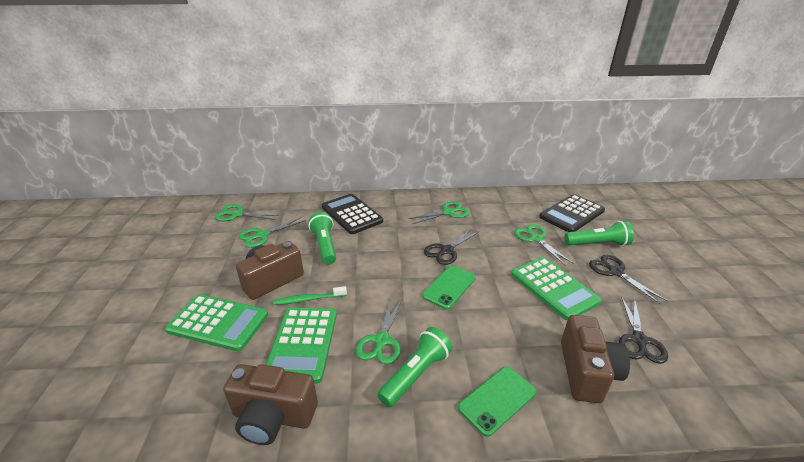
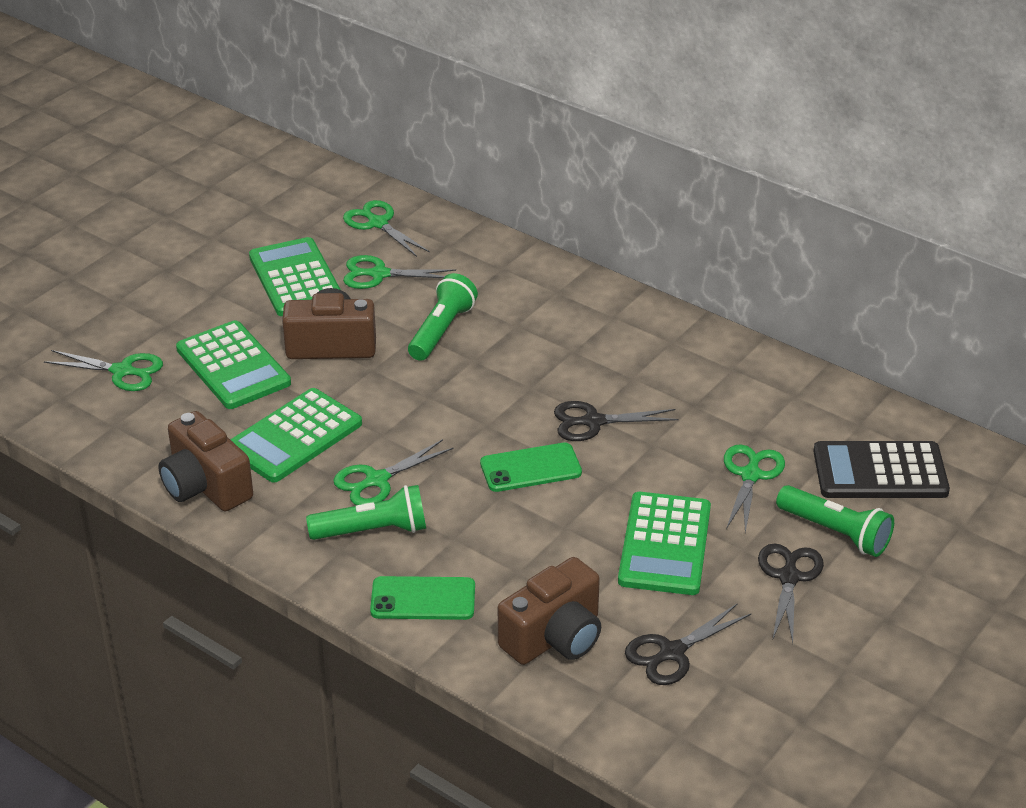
camera: 40 degrees right, 5 degrees up
(214, 257) = (295, 278): none -> green calculator
(309, 299) = (349, 392): green toothbrush -> none
(351, 214) = (532, 299): black calculator -> none
(448, 212) = (679, 368): green scissors -> green scissors (123, 371)

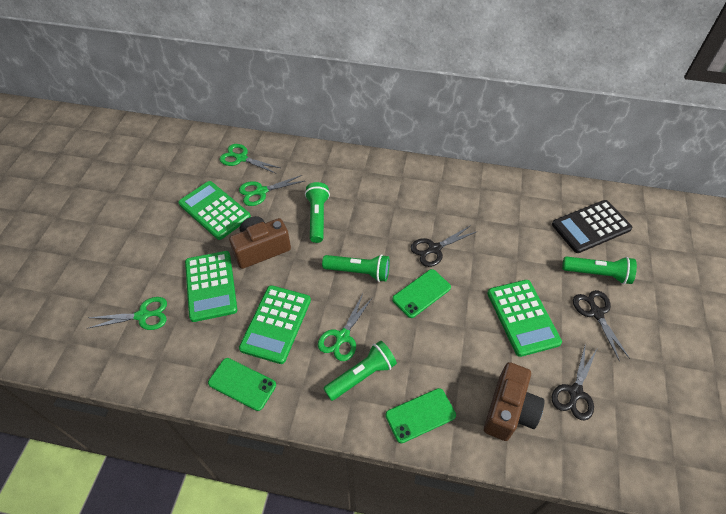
camera: 25 degrees left, 15 degrees up
(205, 486) = (242, 384): brown camera -> green phone
(233, 366) = (211, 286): green calculator -> green calculator turned 45 degrees clockwise
(455, 414) = (359, 272): none -> green flashlight
(750, 475) = (533, 253): green scissors -> none

